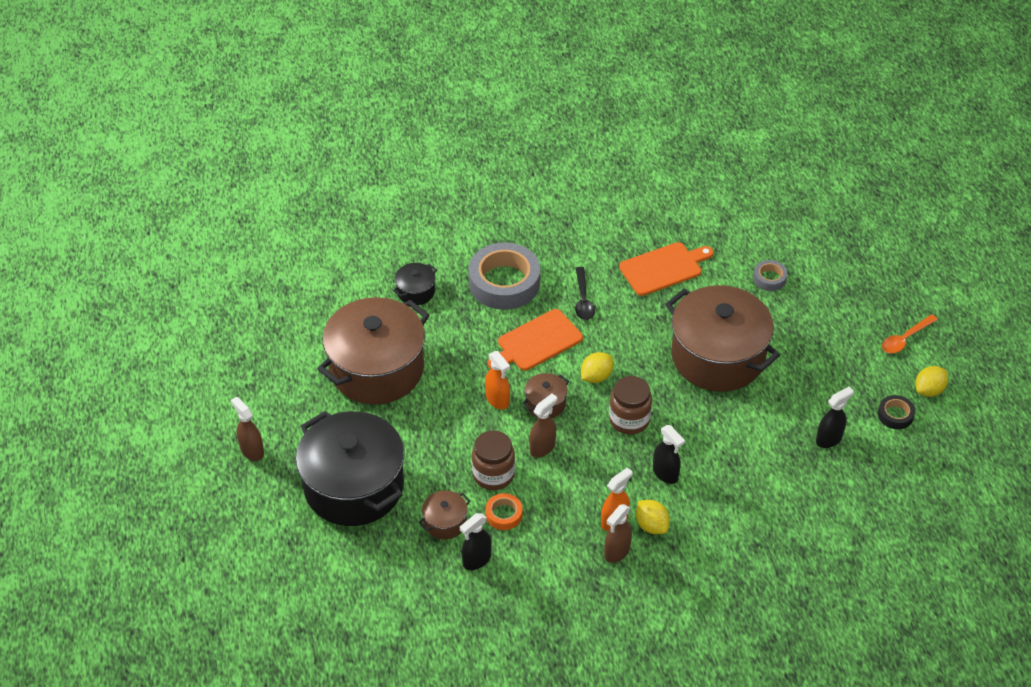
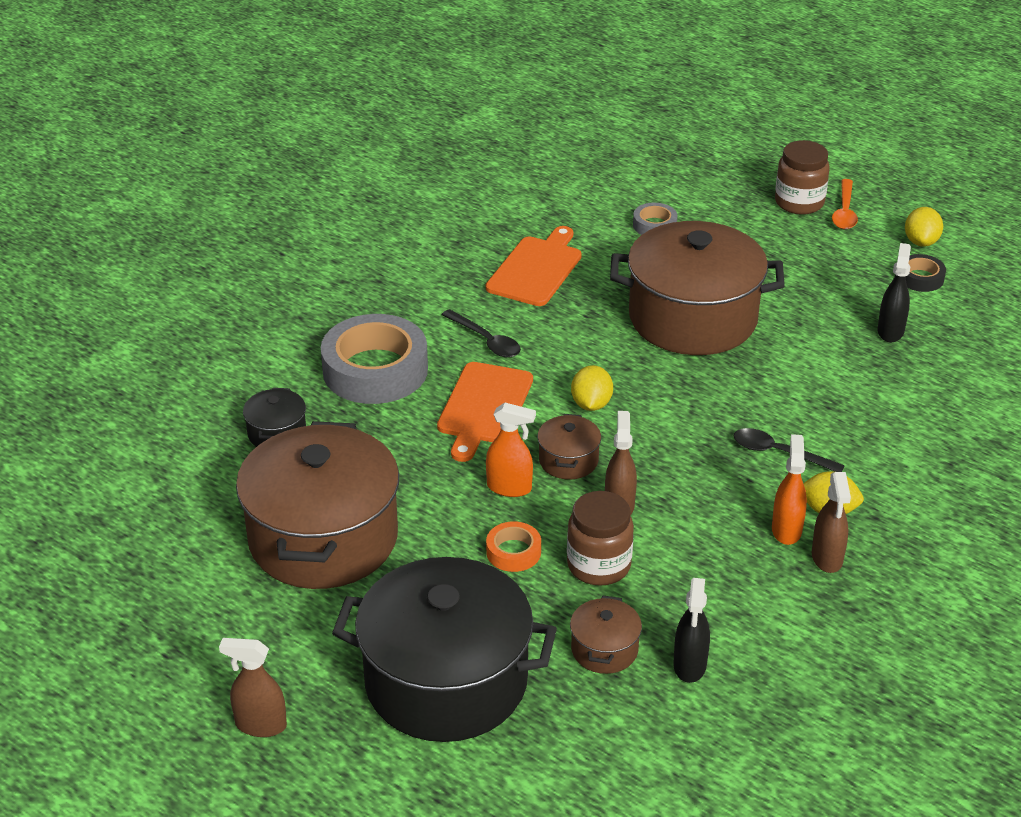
camera: 40 degrees left, 10 degrees down
(504, 514) = (661, 598): orange tape -> orange tape (513, 552)
(629, 420) = (678, 425): brown jar -> brown jar (799, 202)
(665, 473) = (779, 453): black spray bottle -> black spoon

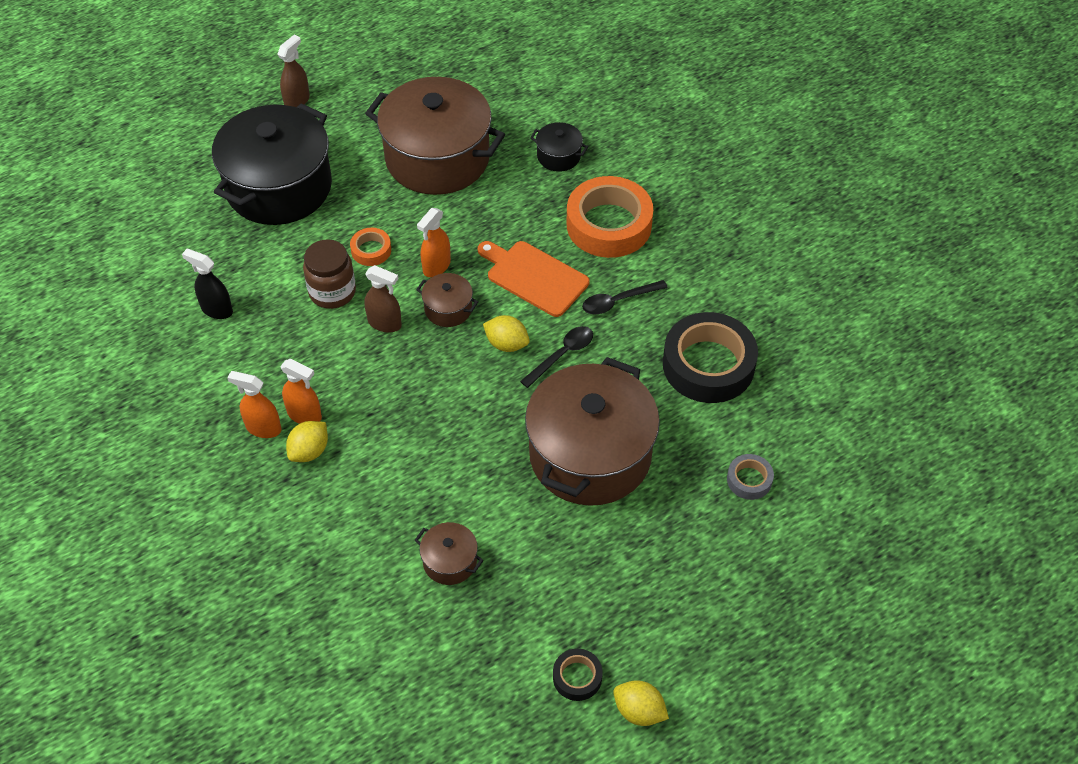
camera: 110 degrees right, 15 degrees up
(375, 370) = (609, 225): grey tape -> orange tape
(536, 269) = (708, 365): orange cutting board -> black tape
(604, 649) = (257, 270): brown pot -> brown pot (450, 561)
(779, 453) = (389, 446): black spoon -> black spoon (562, 355)
(799, 202) = (750, 626): brown jar -> none
(827, 558) = (263, 428): brown spray bottle -> orange spray bottle
(844, 212) = (719, 663): orange spoon -> none
(890, 331) = (506, 606): black spray bottle -> none

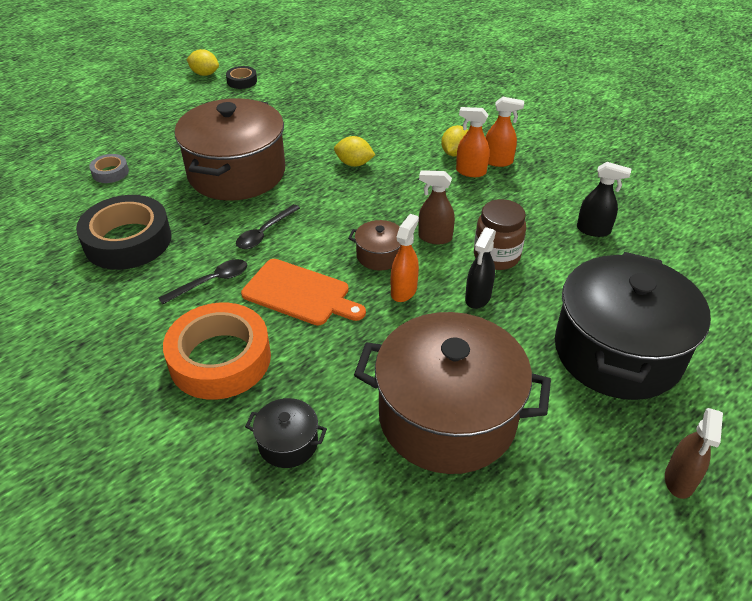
camera: 170 degrees right, 10 degrees down
(371, 250) = (478, 298): orange tape -> black spray bottle
(450, 561) = (331, 114): brown pot -> none
(506, 344) = (317, 235): yellow lemon -> yellow lemon (354, 164)

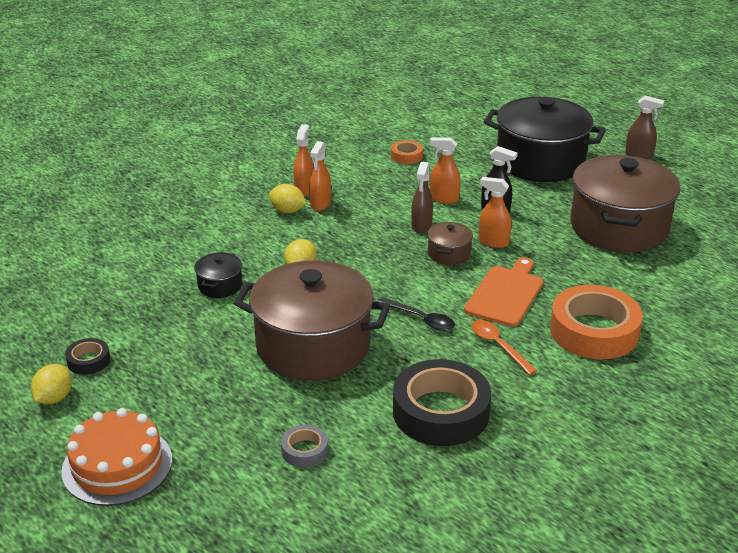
camera: 90 degrees left, 10 degrees down
(129, 101) = (117, 465): none -> orange cake
(211, 282) = (498, 346): black spoon -> orange spoon
(288, 443) = (666, 292): black pot -> black pot (220, 286)
(496, 256) = (444, 199): brown jar -> orange spray bottle
(593, 230) = (406, 156): black spray bottle -> orange tape

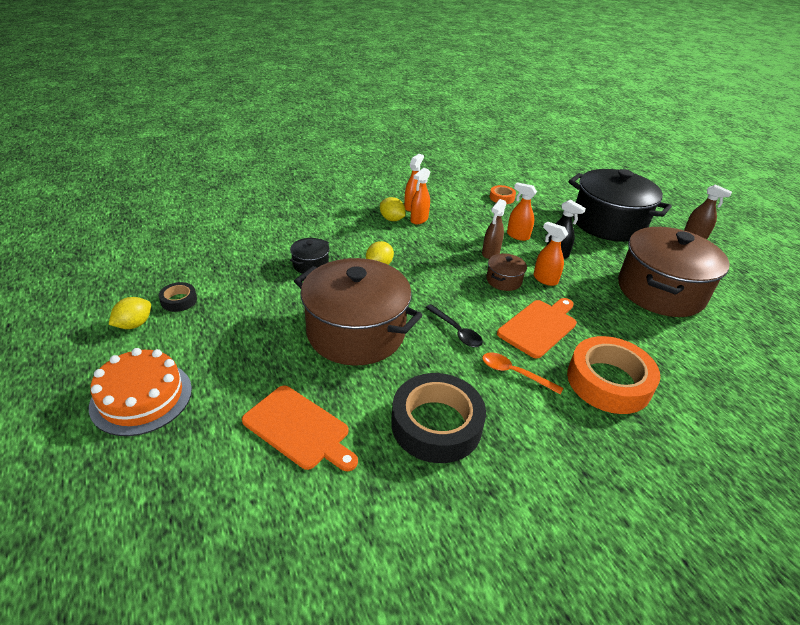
camera: 15 degrees right, 5 degrees up
(304, 450) = (299, 429): grey tape -> orange cutting board
(498, 346) = (514, 373): orange spoon -> orange spoon turned 45 degrees counterclockwise

